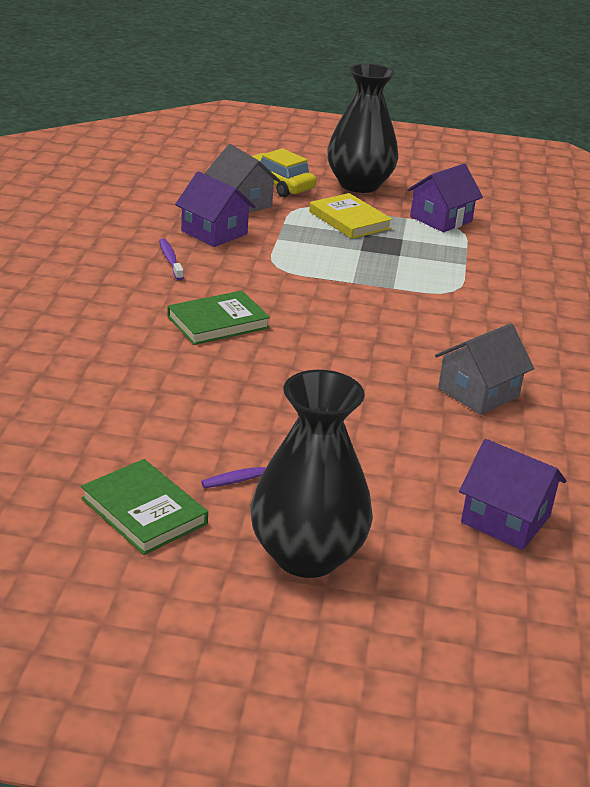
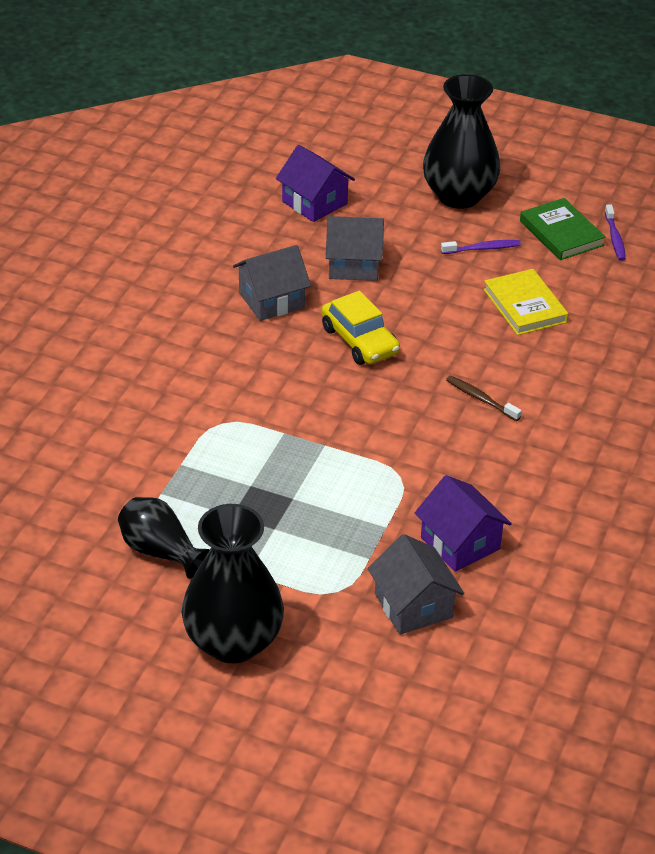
camera: 165 degrees left, 10 degrees up
(170, 260) = (518, 496): purple toothbrush -> purple toothbrush (614, 238)
(218, 322) = (481, 399): green book -> brown toothbrush
(277, 185) = (351, 648): yellow car -> yellow car (359, 340)
(349, 220) = (282, 557): yellow book -> yellow book (525, 306)
(408, 440) = (353, 265): none -> grey house
(441, 219) = (160, 551): purple house -> black vase

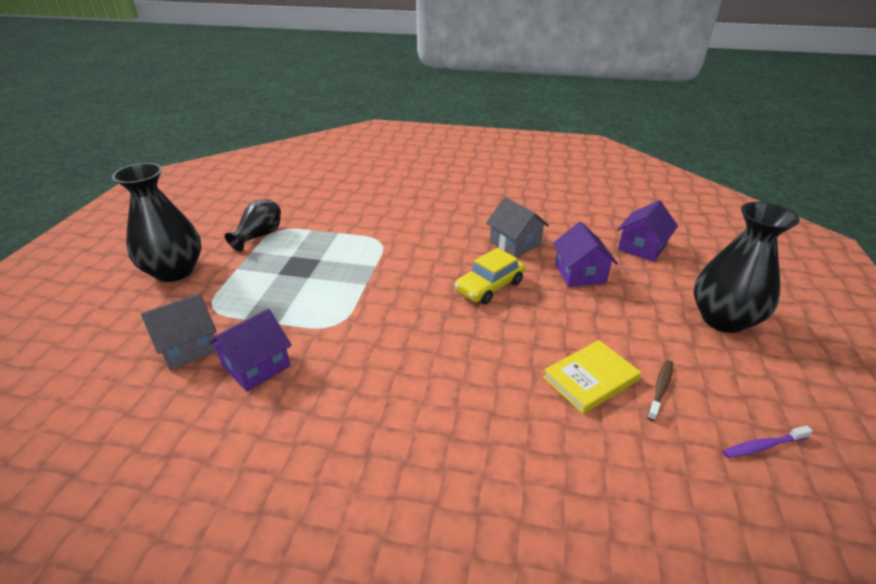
camera: 80 degrees right, 5 degrees down
(353, 265) = (580, 273): grey house -> purple house
(481, 399) = (442, 361): brown toothbrush -> brown toothbrush (660, 389)
(482, 248) = (657, 342): purple toothbrush -> none
(561, 233) = (730, 397): green book -> none

